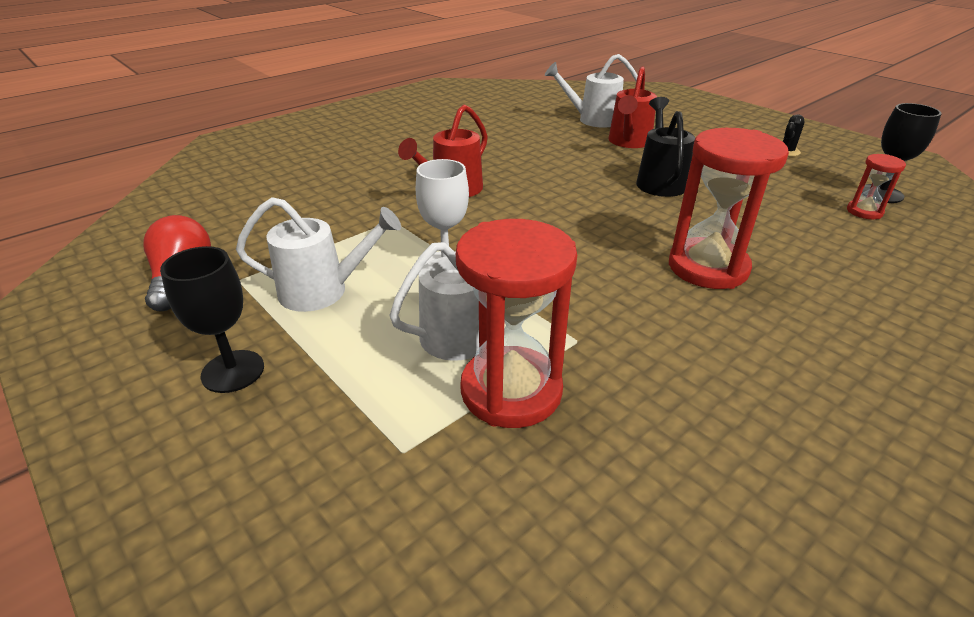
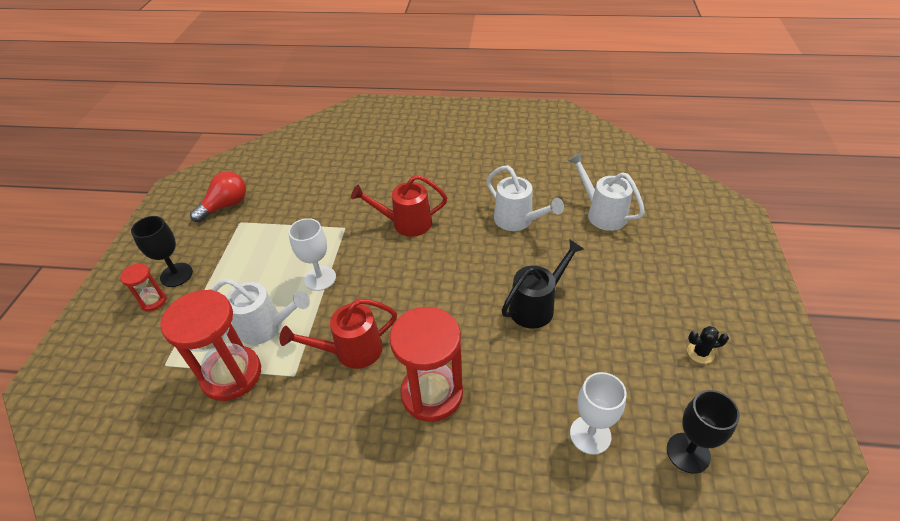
camera: 50 degrees right, 10 degrees up
(324, 291) = (256, 255): white watering can -> white watering can (518, 221)
(628, 142) = (585, 254): red watering can -> red watering can (351, 351)
(831, 219) = (590, 435): none -> white goblet
(864, 212) = (632, 452): red hourglass -> red hourglass (153, 301)

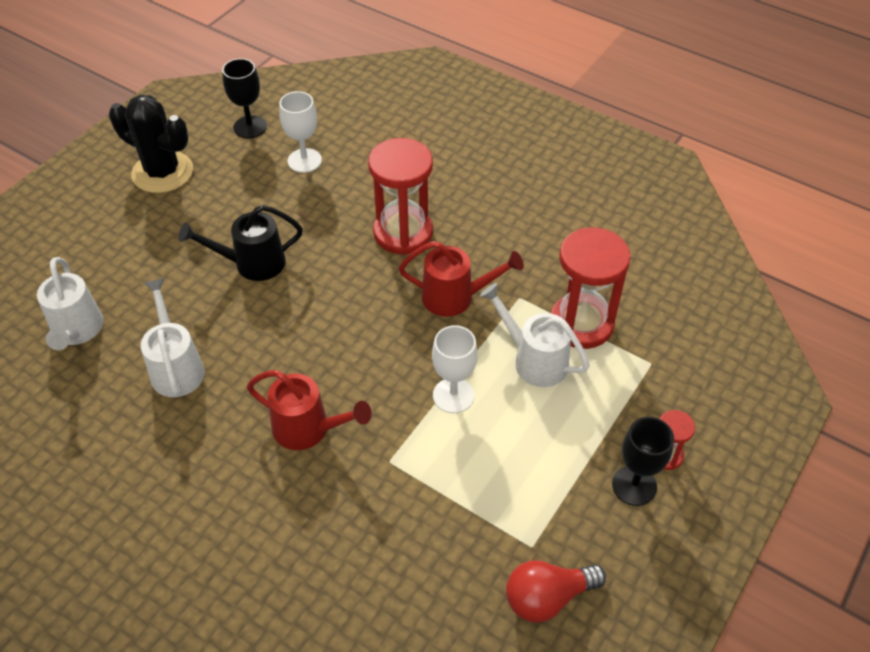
camera: 155 degrees left, 5 degrees up
(700, 352) = (162, 172): black cactus -> black cactus, size x2.47

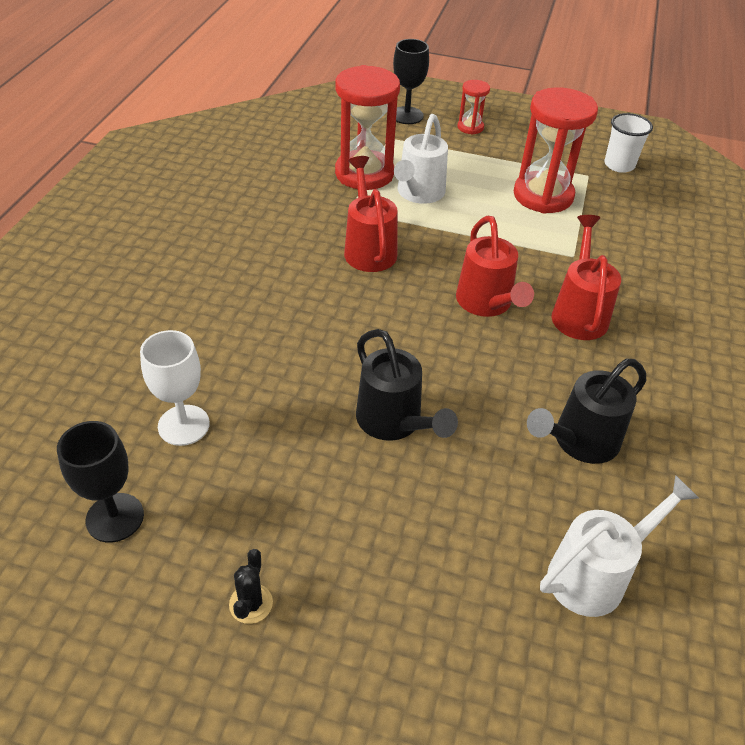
camera: 110 degrees left, 5 degrees down
(162, 172) = (251, 603): black cactus -> black cactus, size x0.41
(176, 367) = (579, 442): white watering can -> black watering can
(349, 361) = (487, 304): none -> red watering can
(403, 233) = (292, 302): red hourglass -> red hourglass (543, 196)
(453, 395) = (483, 232): white goblet -> none
(547, 597) = (619, 165): red light bulb -> white cup
(634, 485) = (505, 138): black goblet -> black goblet (407, 115)

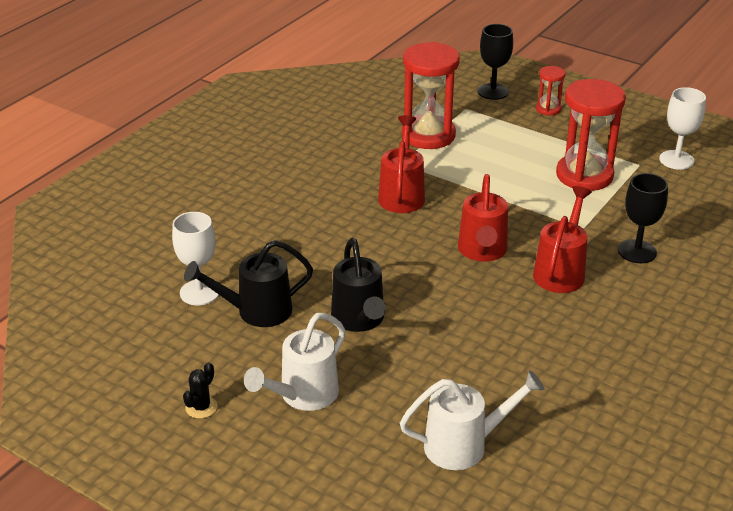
camera: 20 degrees right, 10 degrees down
(115, 517) = (129, 339): black goblet -> black goblet (637, 251)
(418, 194) = (468, 158): white watering can -> white watering can (302, 396)
(579, 442) = (503, 361): black watering can -> black watering can (256, 311)
(619, 165) = (676, 160): white cup -> white goblet

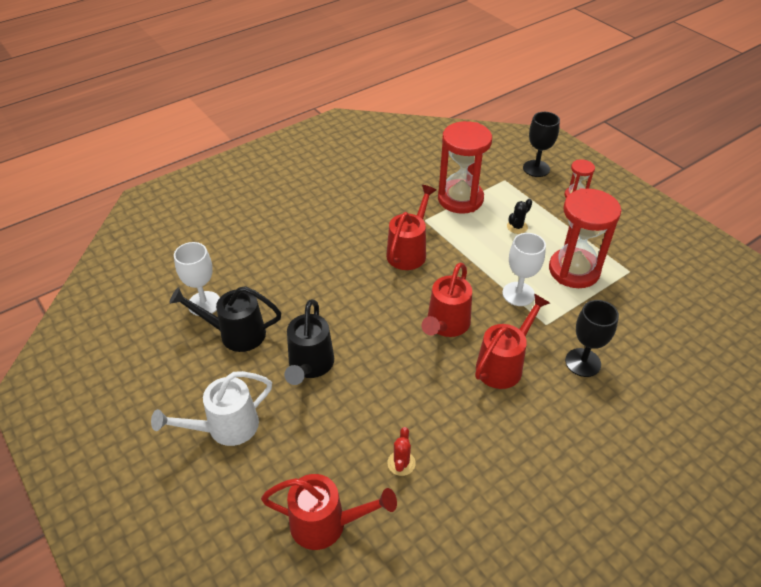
camera: 20 degrees right, 10 degrees up
(201, 407) = (144, 414): black cactus -> black cactus (517, 227)
(465, 445) = (327, 524): white watering can -> red watering can
(508, 377) = (401, 463): none -> red cactus
(676, 160) = (667, 274): white goblet -> white goblet (518, 294)

